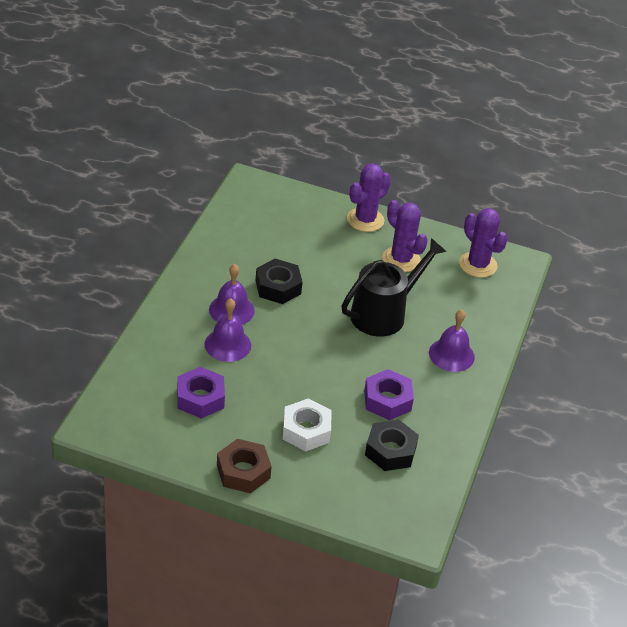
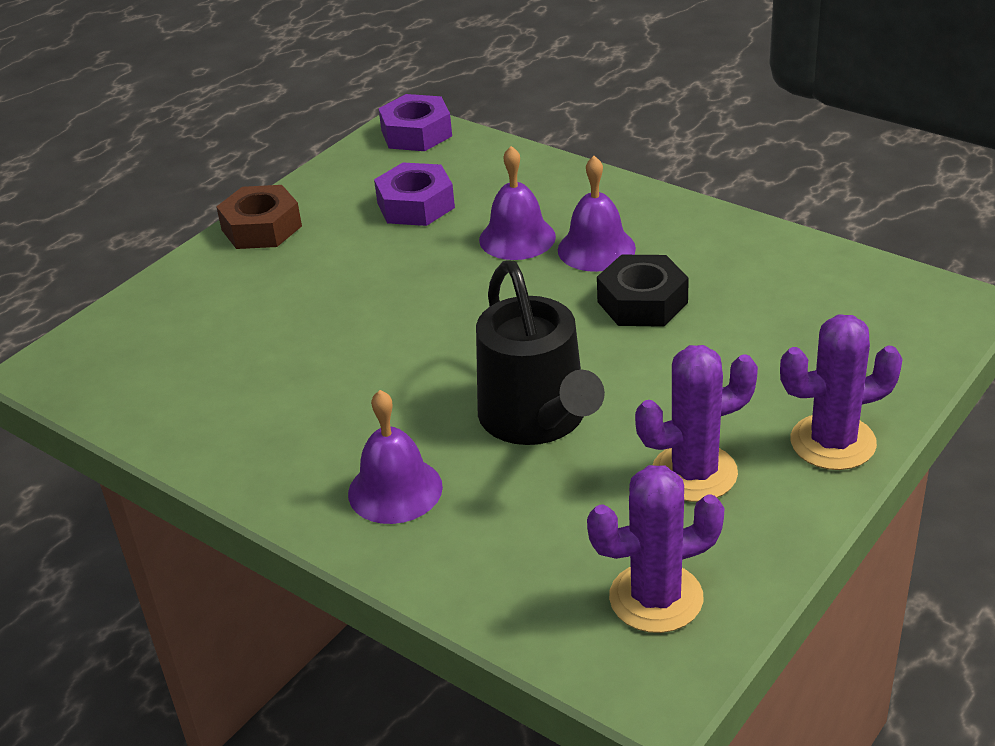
camera: 115 degrees right, 5 degrees down
(306, 430) = (304, 291): white nut -> none
(365, 220) = (833, 442): purple cactus -> purple cactus turned 75 degrees counterclockwise
(387, 400) = (322, 385): purple nut -> purple nut (416, 133)
(390, 451) = (215, 369): black nut -> none

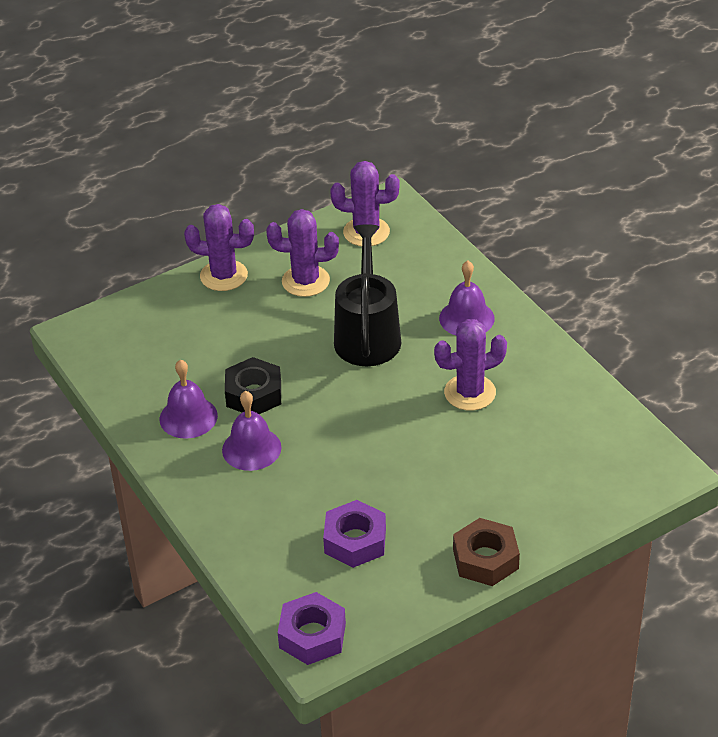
camera: 160 degrees left, 5 degrees up
(346, 385) = (470, 393): none -> purple cactus
(517, 238) = (299, 478): purple bell -> purple bell (188, 417)

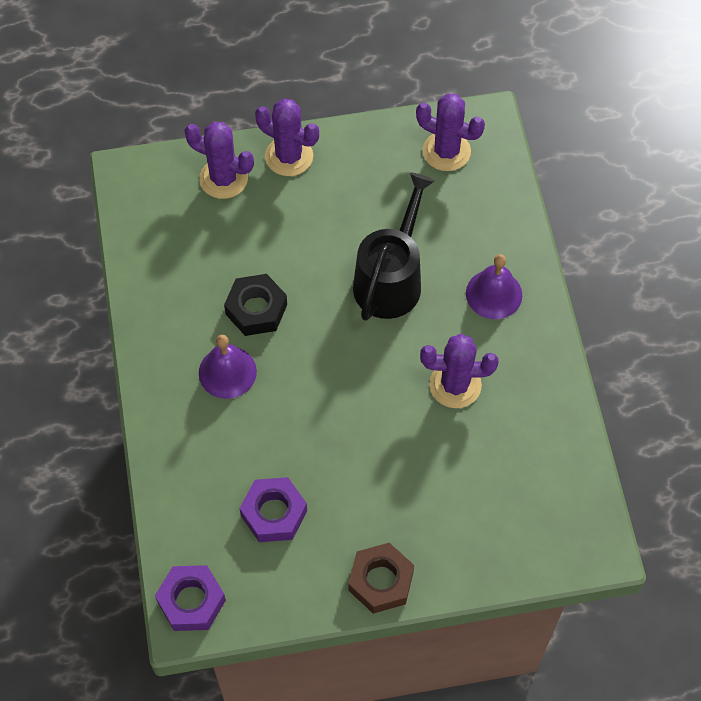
camera: 20 degrees right, 20 degrees up
(188, 417) = (186, 313): purple bell -> none
(305, 281) = (362, 191): purple cactus -> purple cactus (223, 178)

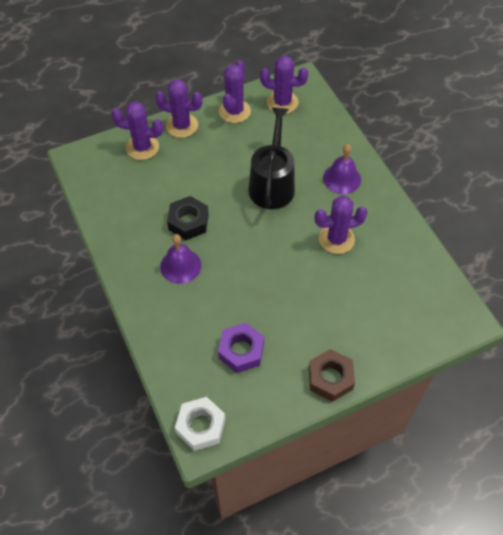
camera: 15 degrees left, 5 degrees down
(191, 601) = (200, 426): purple nut -> white nut
(372, 150) = (234, 111): none -> purple cactus

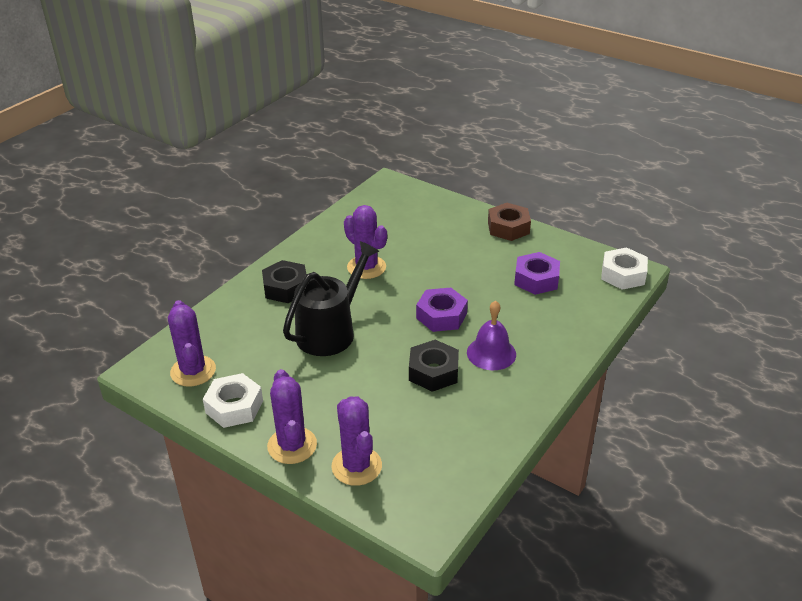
camera: 120 degrees left, 20 degrees down
(234, 111) = (234, 407): purple cactus -> white nut
(242, 257) = (441, 316): none -> purple nut
(272, 184) = (330, 331): black watering can -> black watering can turned 150 degrees clockwise
(342, 178) = (285, 288): purple bell -> black nut

